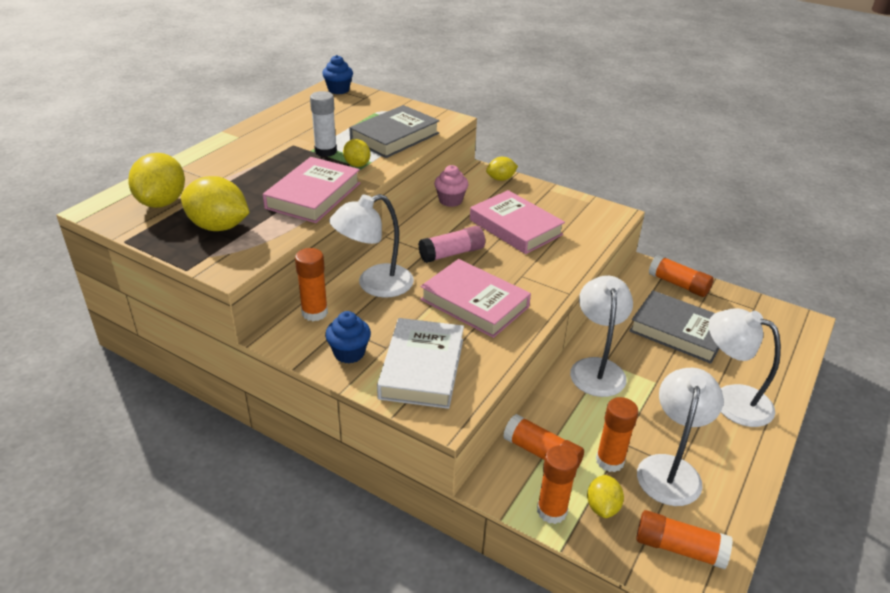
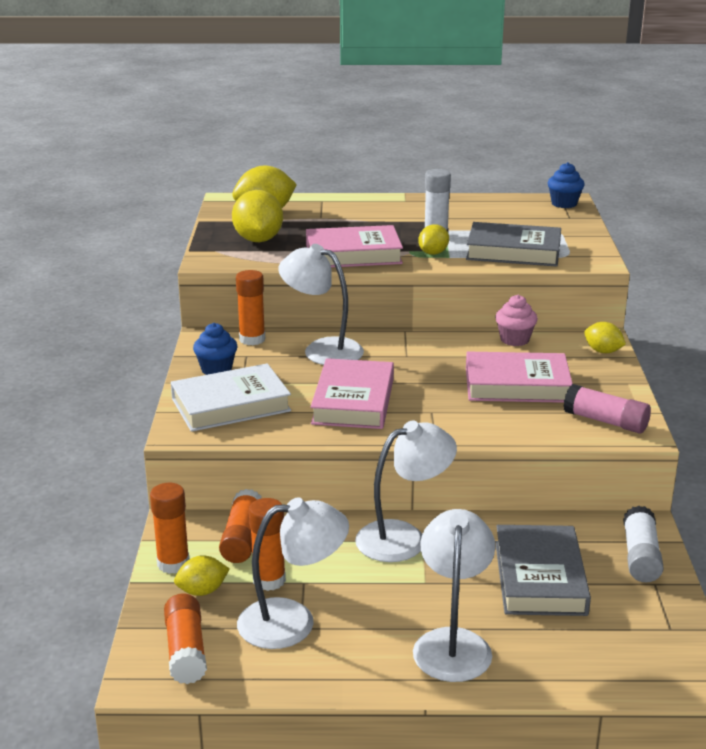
camera: 60 degrees right, 10 degrees down
(452, 253) = (420, 368): pink glue stick -> pink glue stick (605, 421)
(515, 227) = (517, 385): pink book -> pink book turned 75 degrees clockwise
(678, 284) = (640, 556): orange glue stick -> white glue stick

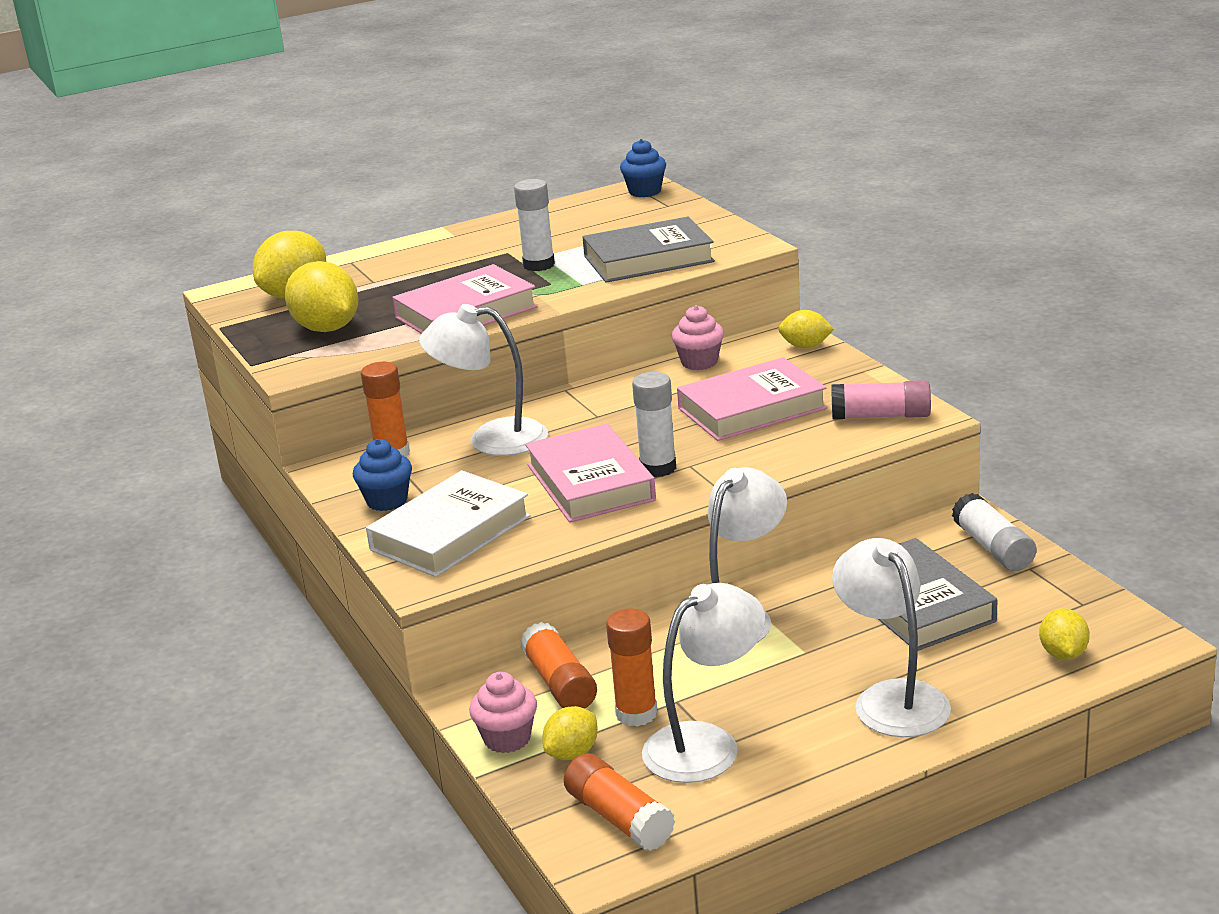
camera: 25 degrees left, 0 degrees up
(173, 563) = (507, 739): orange glue stick -> pink cupcake
(408, 406) = (658, 468): none -> white glue stick
(433, 253) = (559, 285): yellow lemon -> yellow lemon (1063, 654)

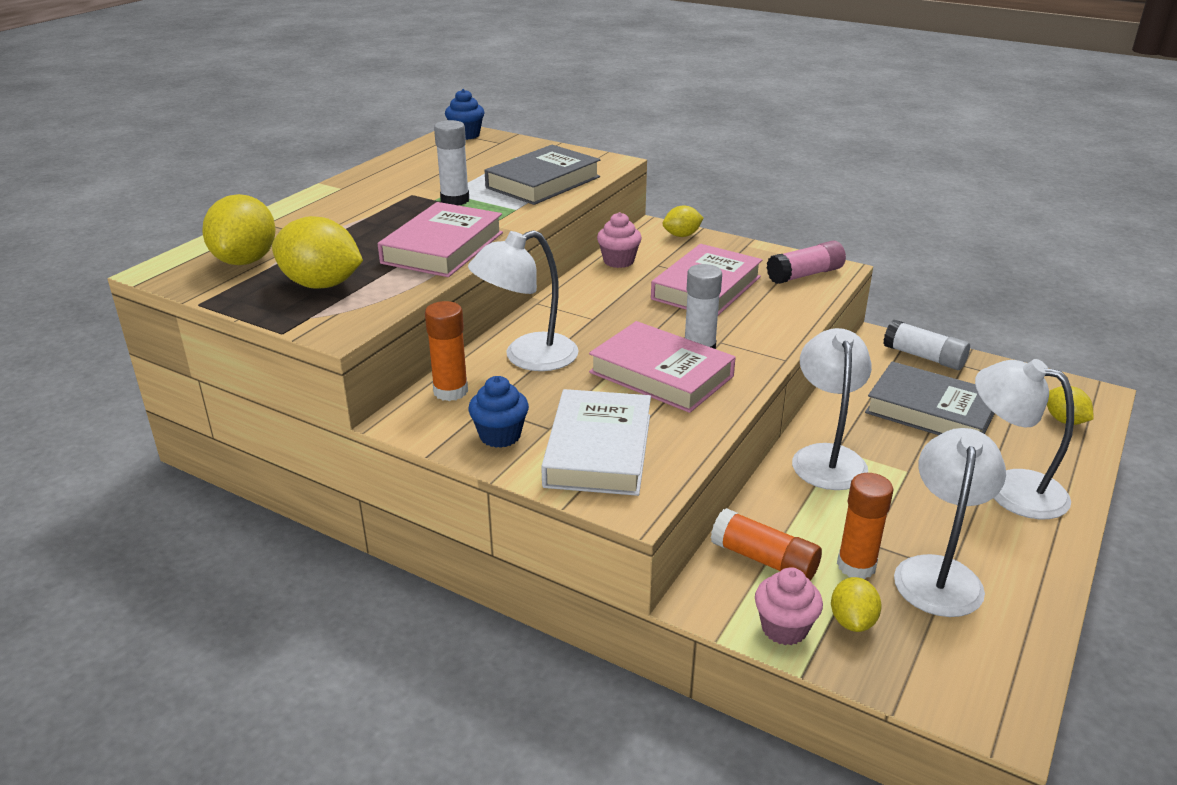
camera: 35 degrees left, 5 degrees up
(619, 818) = (962, 668): orange glue stick -> none

